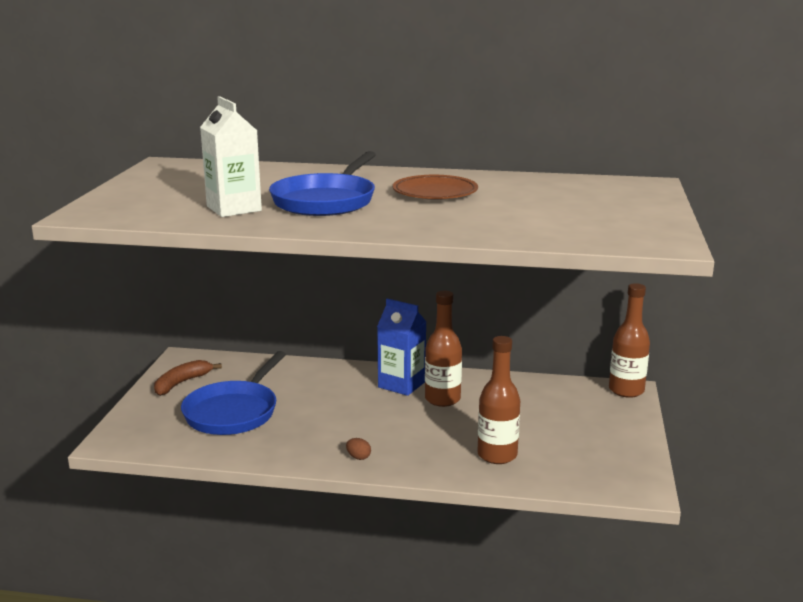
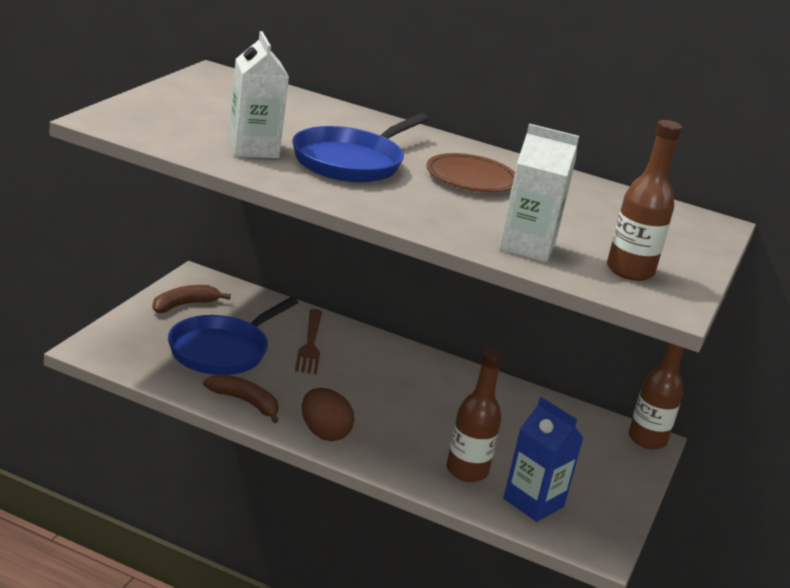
camera: 10 degrees right, 5 degrees up
(275, 450) = (245, 402): none -> brown banana
(309, 387) = (310, 344): none -> brown fork
(358, 457) = (324, 433): brown egg -> brown egg, size x2.14
(401, 384) = (408, 367): blue carton -> blue carton (533, 502)
(442, 399) = (442, 395): brown bottle -> brown bottle (629, 271)
(520, 229) = (527, 247): none -> white carton

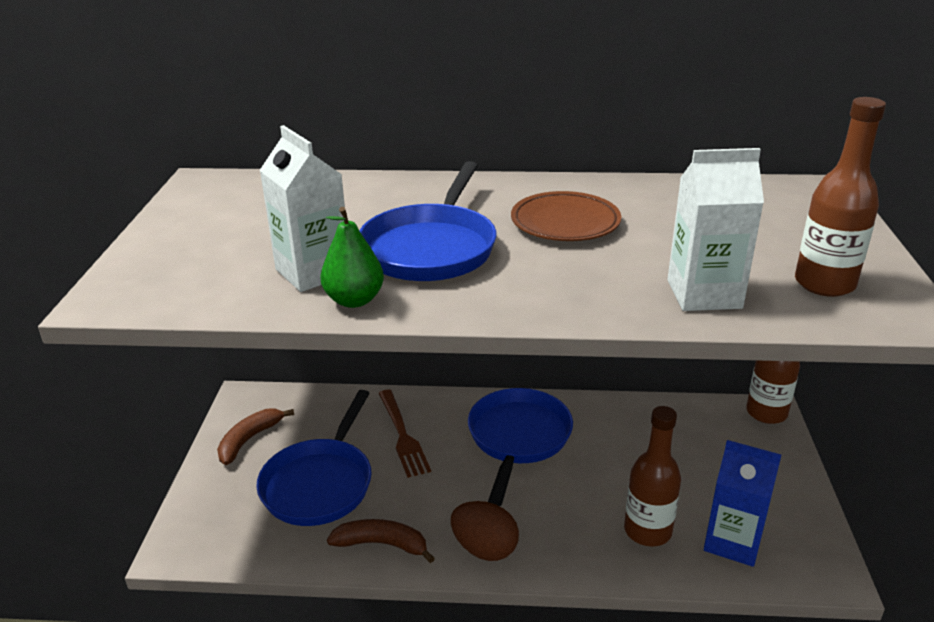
camera: 15 degrees left, 5 degrees up
(268, 172) = (354, 300): none -> green pear
(406, 379) = (518, 439): none -> blue pan

